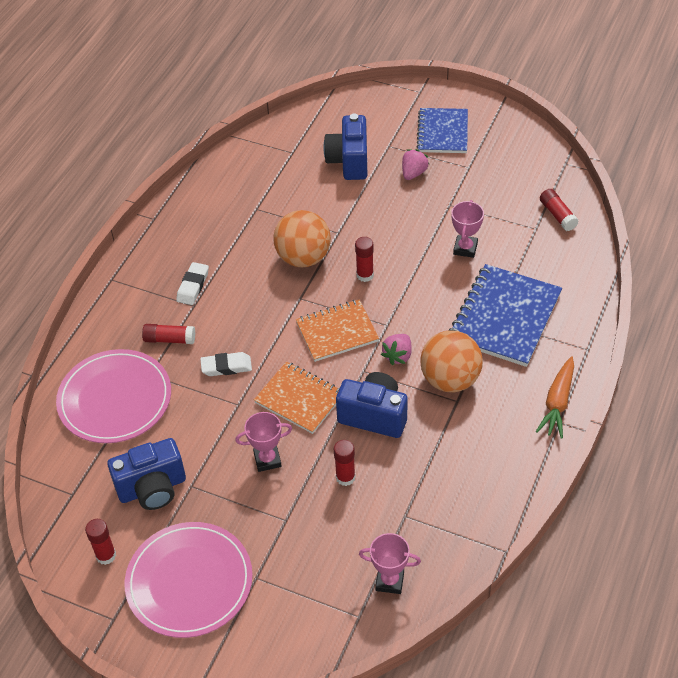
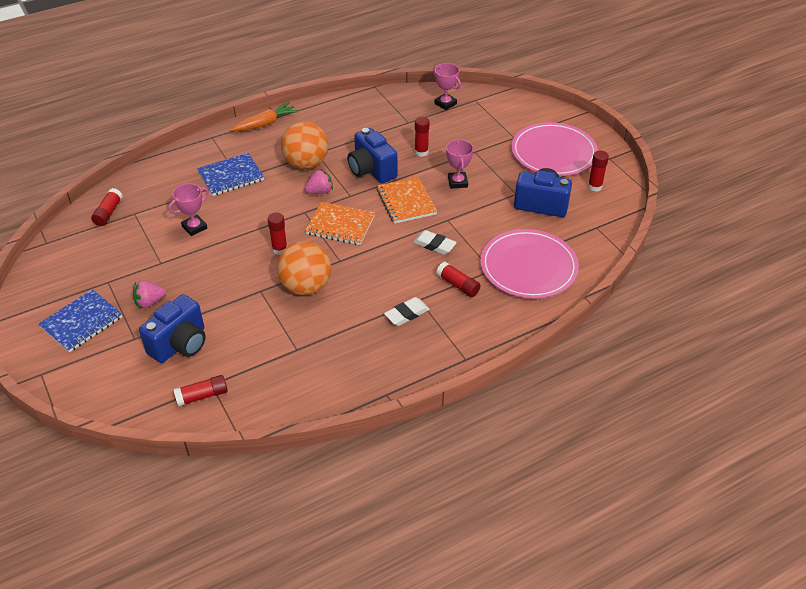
camera: 145 degrees left, 5 degrees down
(267, 460) = (457, 182): pink trophy -> pink trophy turned 60 degrees clockwise
(289, 142) = (202, 396): none -> red glue stick
(504, 317) = (231, 176): blue notebook -> blue notebook, size x0.66

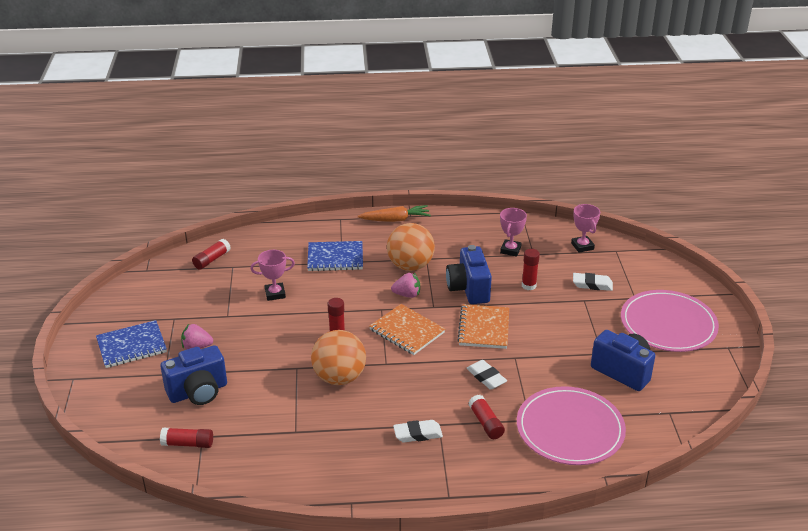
camera: 25 degrees right, 10 degrees down
(457, 182) = (547, 324): pink trophy -> pink trophy (510, 250)
(473, 136) = (592, 284): none -> white eraser
(595, 186) = (693, 371): red glue stick -> none

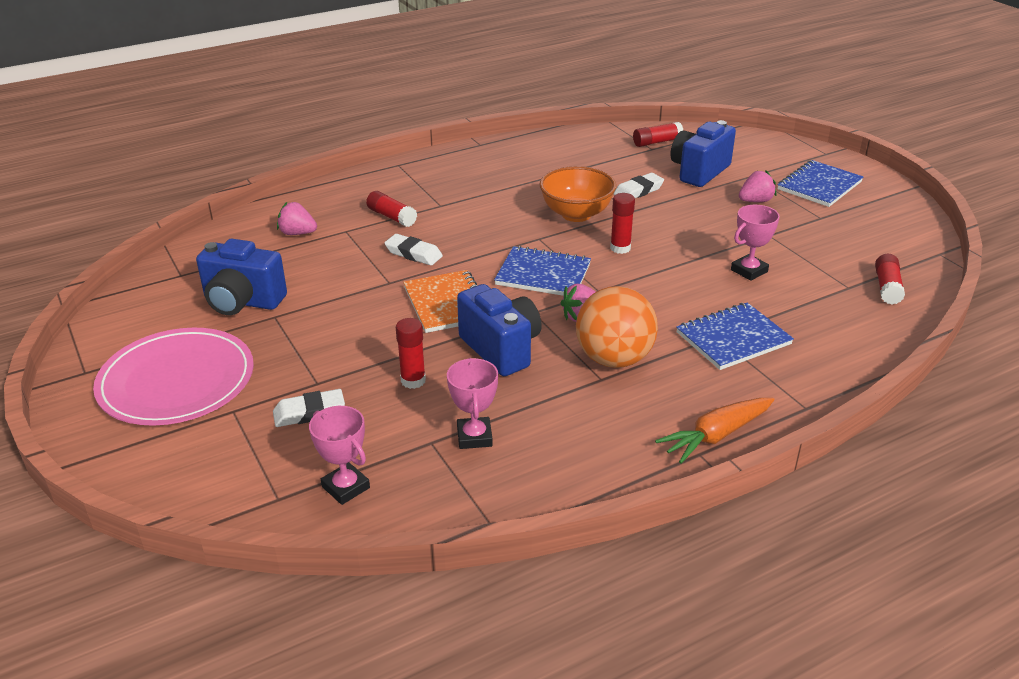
camera: 155 degrees right, 0 degrees up
(339, 377) = (576, 214): orange ball -> orange bowl
(407, 331) = (543, 274): orange notebook -> blue notebook
(417, 434) = (456, 194): white eraser -> white eraser (638, 191)
(570, 429) = (297, 233): pink plate -> pink strawberry

